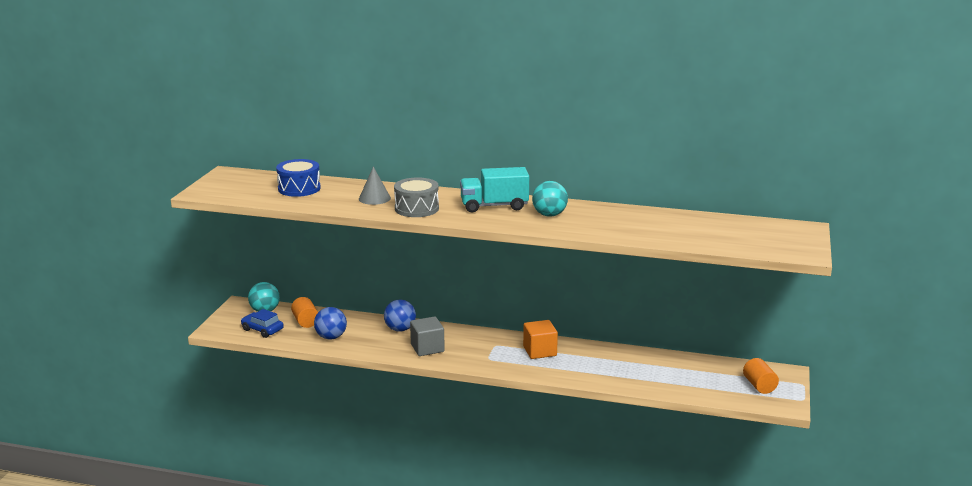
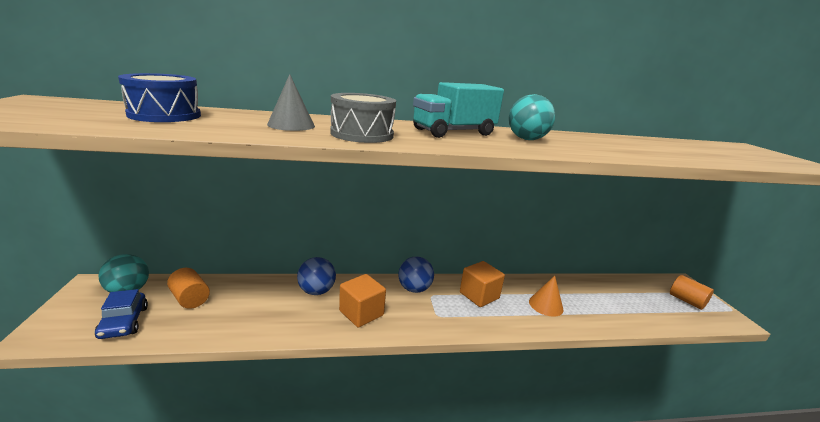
camera: 25 degrees left, 0 degrees up
(262, 330) = (124, 322): blue car -> blue car turned 120 degrees counterclockwise
(331, 337) = (231, 318): blue ball -> blue ball (414, 289)
(427, 348) = (361, 313): grey cube -> orange cube
(597, 366) = (546, 305): none -> orange cone

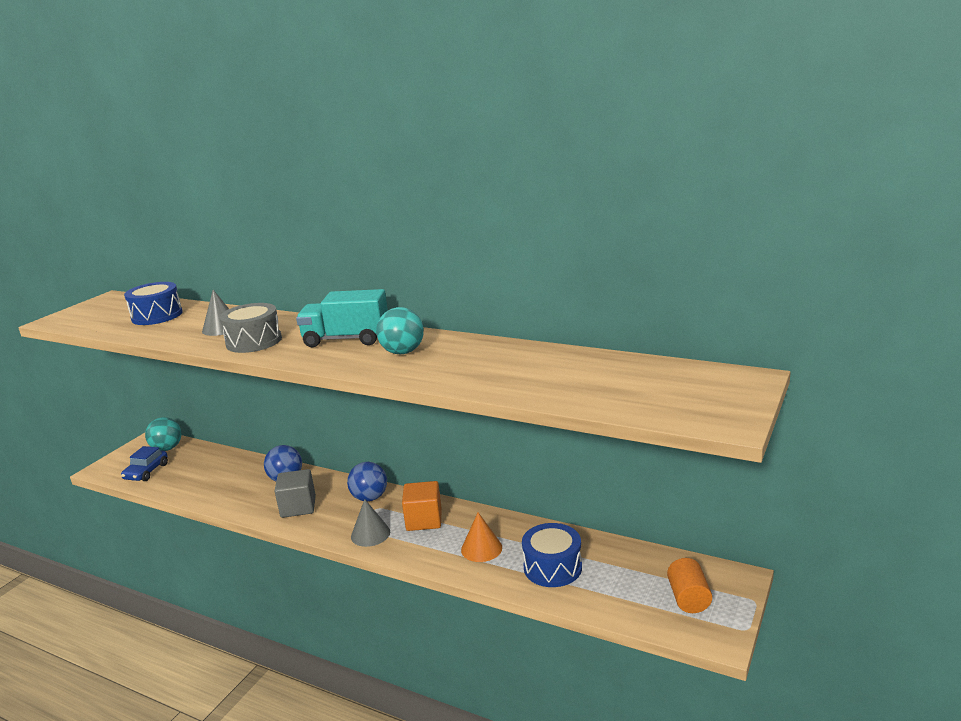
camera: 40 degrees right, 0 degrees up
(190, 298) = (196, 464): orange cylinder -> none
(361, 313) = (298, 507): orange cube -> grey cube
(456, 318) = (370, 534): none -> grey cone
(602, 305) = (552, 567): none -> blue drum

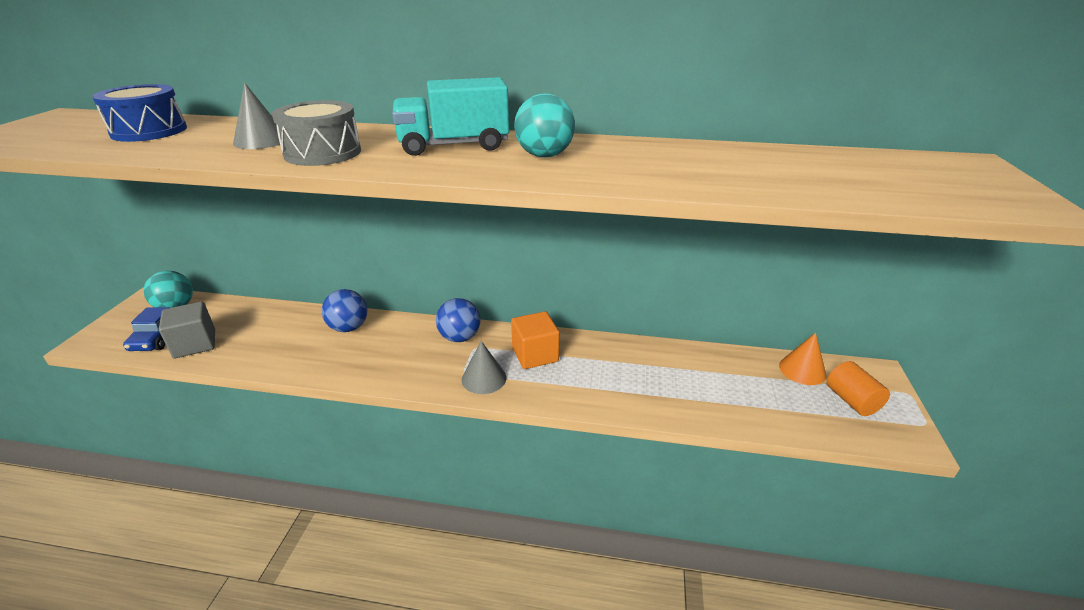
camera: 20 degrees left, 10 degrees up
(298, 507) = (380, 358): grey cube -> grey cube (195, 344)
(481, 548) = (616, 378): orange cone -> orange cone (802, 370)
(552, 567) = (702, 388): blue drum -> none

